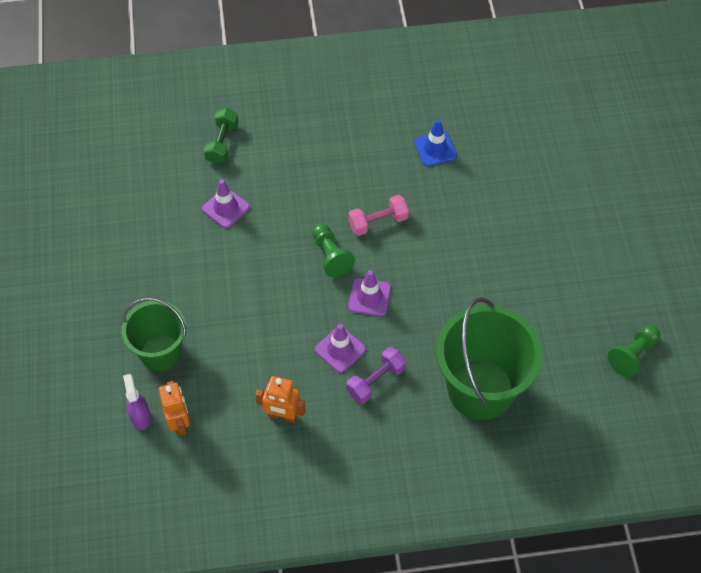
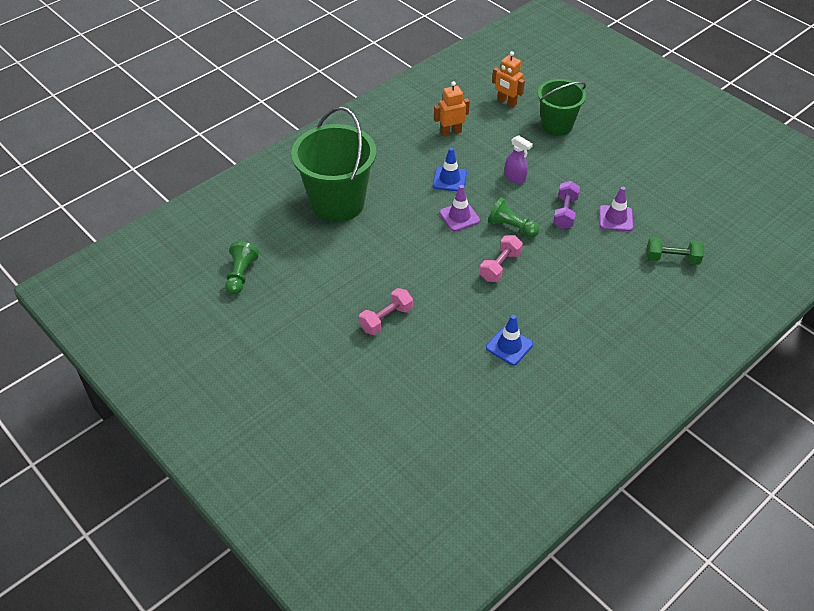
camera: 145 degrees right, 10 degrees down
(140, 416) = (531, 95): purple spray bottle -> purple spray bottle (515, 178)
(222, 143) = (672, 259): green dumbbell -> green dumbbell turned 60 degrees counterclockwise
(340, 349) = (449, 179): purple traffic cone -> blue traffic cone
(376, 381) = (410, 175): purple dumbbell -> purple dumbbell (565, 213)
(521, 230) = (386, 319): none -> pink dumbbell

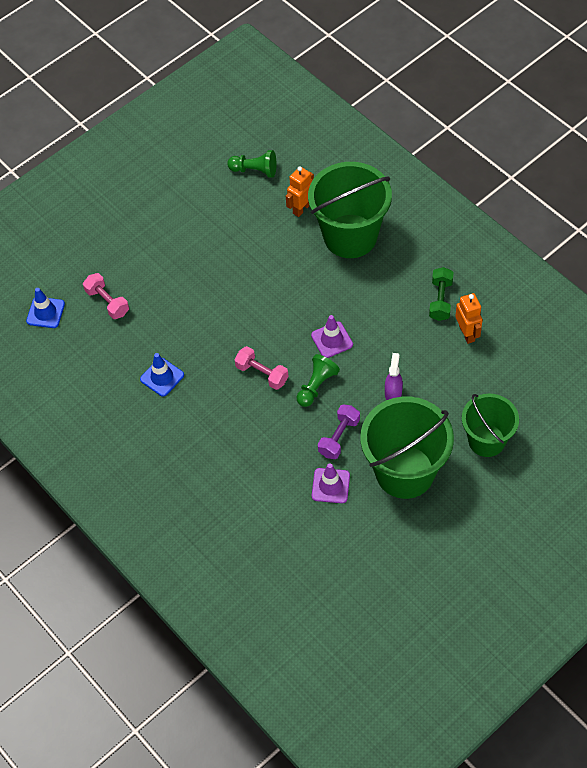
camera: 95 degrees right, 10 degrees up
(386, 319) = (199, 281): pink dumbbell -> pink dumbbell (107, 302)
(449, 179) = (388, 332): blue traffic cone -> blue traffic cone (45, 312)
(506, 102) = (526, 390): orange robot -> orange robot (302, 208)
(515, 178) = (393, 393): purple spray bottle -> purple spray bottle turned 150 degrees clockwise
(565, 213) = (339, 437): purple dumbbell -> purple dumbbell turned 75 degrees counterclockwise
(594, 172) = (405, 472): none -> green bucket
(672, 259) = (270, 533): green dumbbell -> green dumbbell (440, 300)

